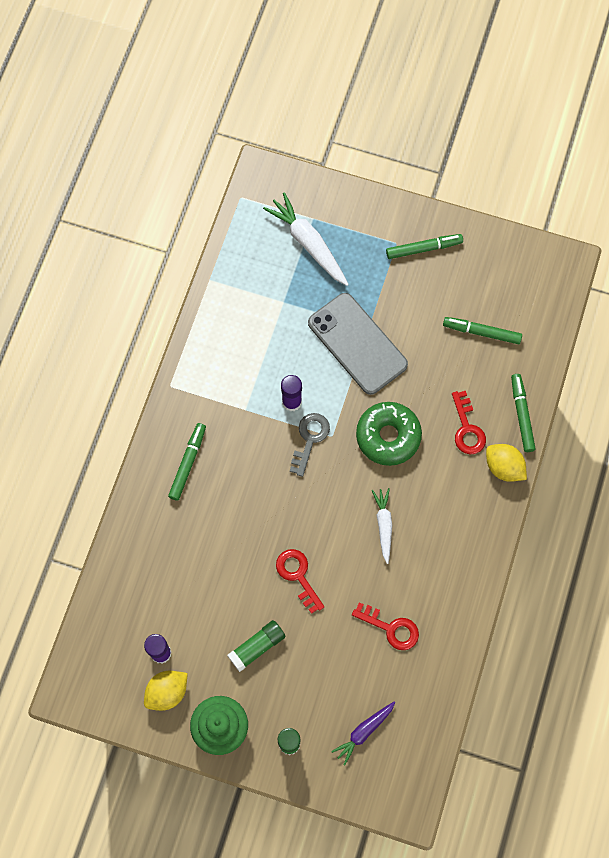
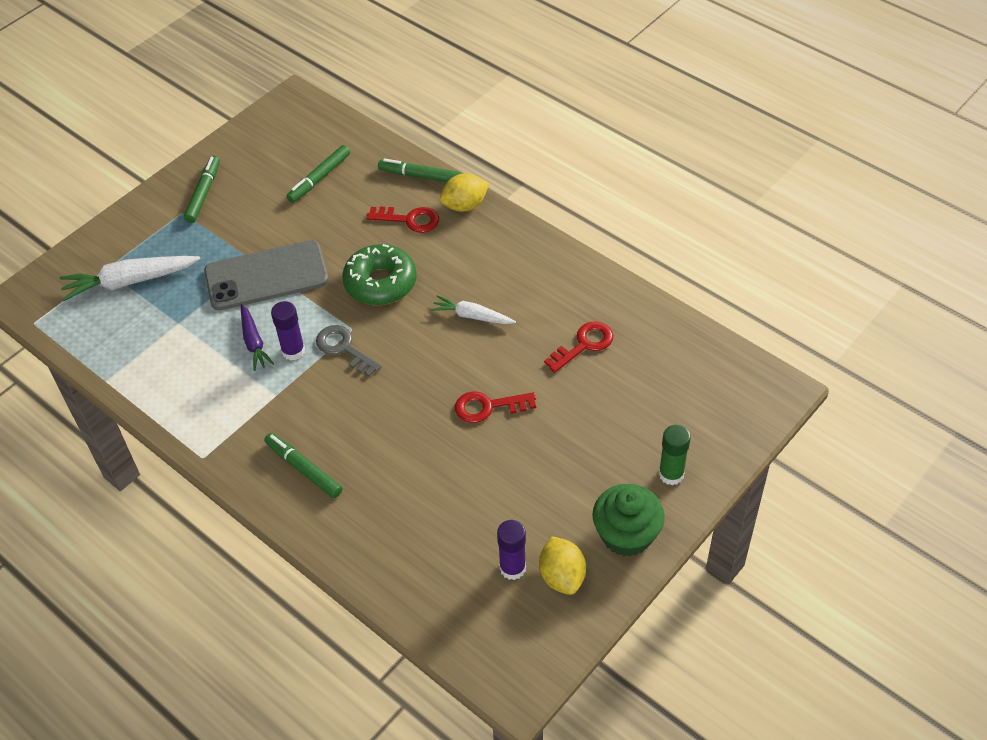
camera: 65 degrees left, 20 degrees down
(257, 647) = (549, 470): green glue stick -> none
(364, 732) = (684, 403): purple carrot -> purple carrot (254, 342)

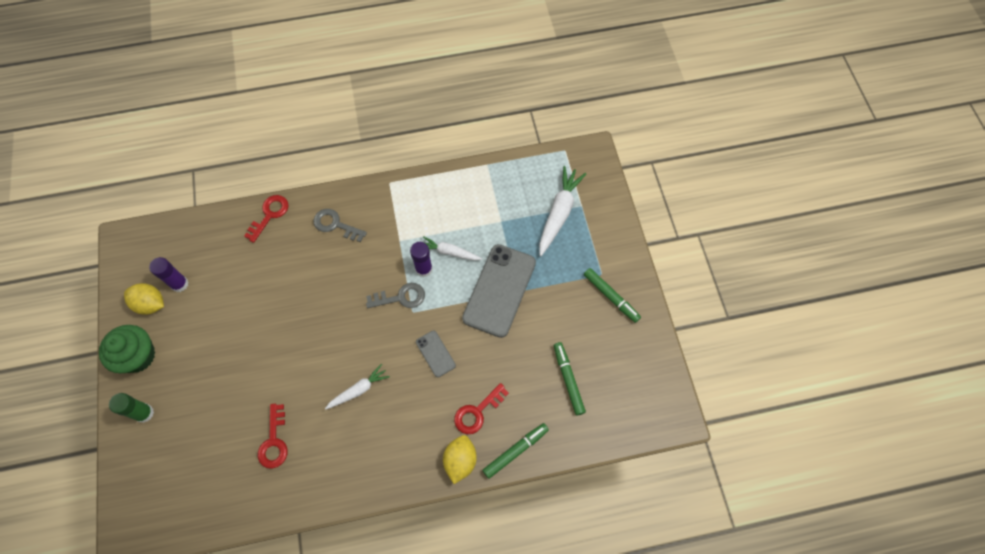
camera: 125 degrees right, 15 degrees up
(254, 342) = (449, 252): purple carrot -> white carrot
(304, 469) = (335, 225): green marker -> grey key
(380, 283) = (435, 354): green donut -> grey phone
(488, 407) = (285, 347): red key -> red key (270, 215)

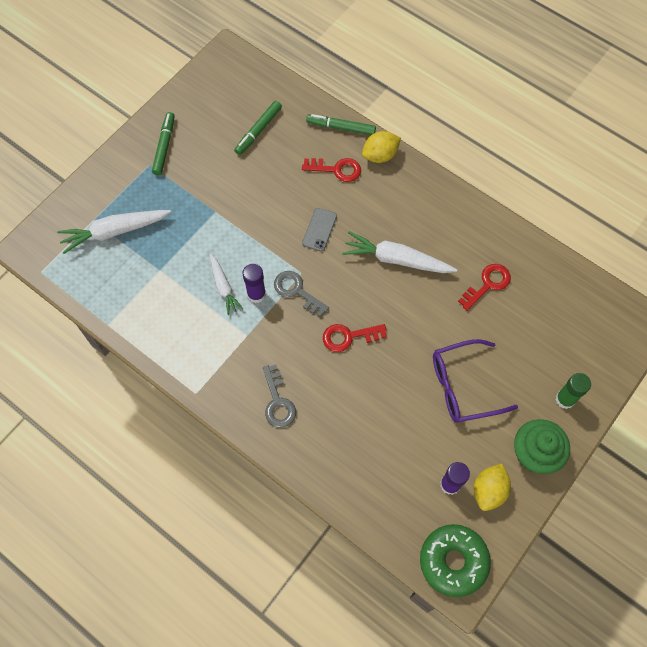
camera: 130 degrees left, 0 degrees up
(140, 246) = (453, 561): none -> green donut
(151, 304) = (488, 490): yellow lemon -> yellow lemon turned 45 degrees clockwise
(225, 350) = (463, 386): none -> purple glasses
(270, 215) = (318, 470): red key -> red key (348, 337)
(358, 390) = (396, 259): white carrot -> white carrot, size x1.65
(499, 290) = (226, 225): grey phone -> none

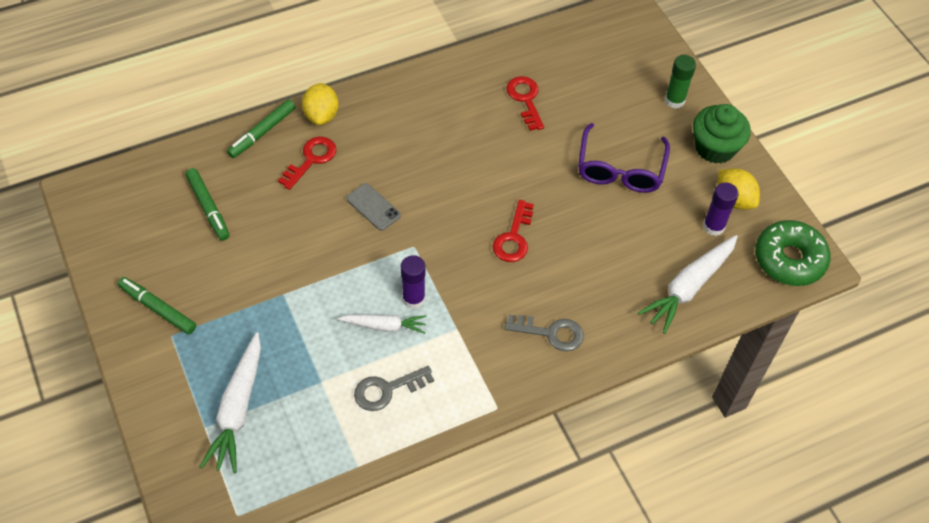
camera: 65 degrees left, 10 degrees down
(297, 291) = (433, 260): grey key -> grey key (387, 390)
(396, 259) = (452, 158): white carrot -> white carrot (689, 287)

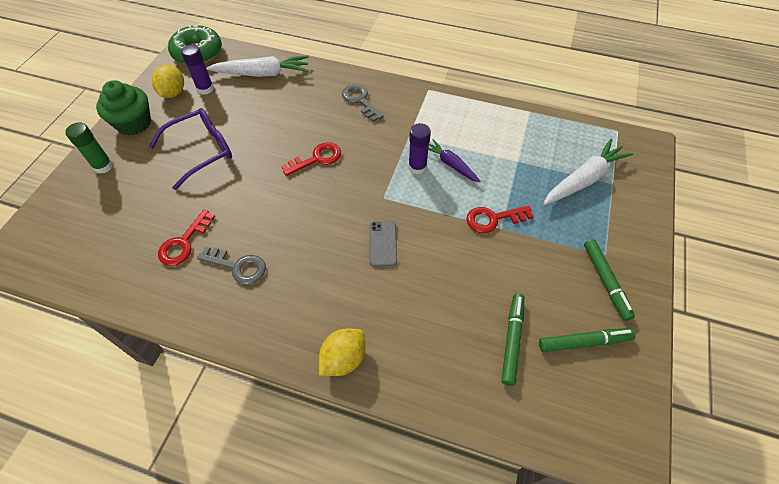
camera: 135 degrees left, 0 degrees up
(263, 132) = (409, 383): green marker -> green marker (583, 342)
(311, 159) = (391, 320): red key -> red key (493, 219)
(384, 326) = (451, 164): white carrot -> purple carrot
(387, 390) = (481, 133): grey key -> grey key (238, 266)

